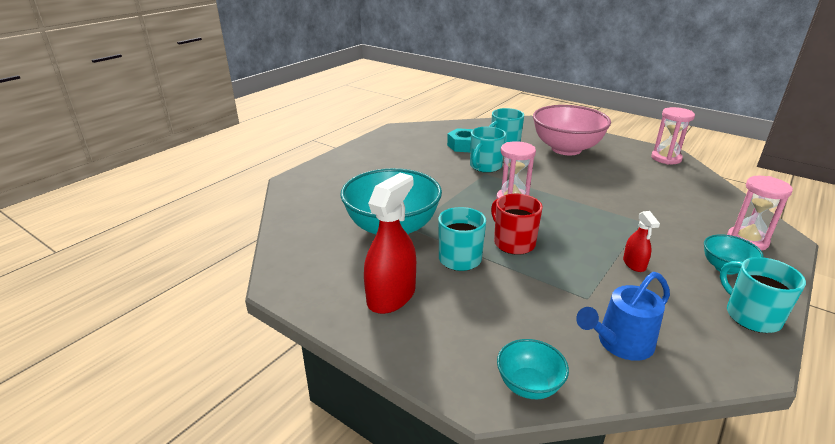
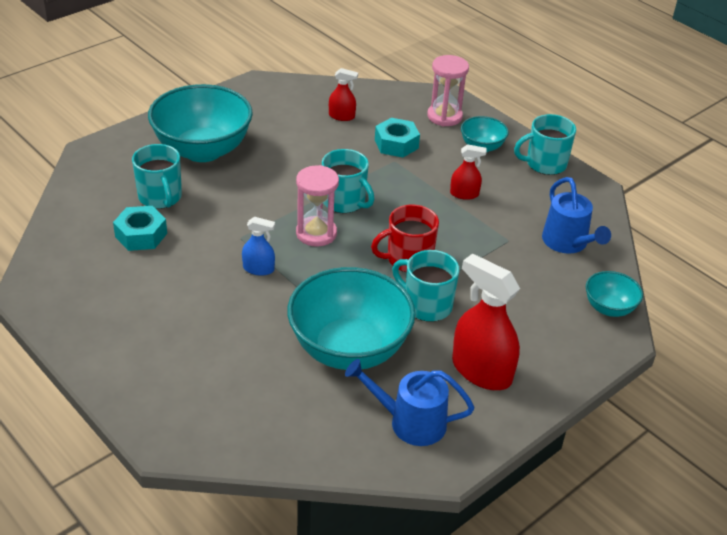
camera: 80 degrees left, 10 degrees up
(322, 264) = (410, 422): none -> blue watering can
(457, 184) = (258, 269): none -> blue spray bottle
(485, 166) = (218, 232): turquoise mug -> turquoise mug (344, 202)
(566, 149) = (203, 150): pink bowl -> turquoise bowl
(666, 158) = (267, 90): pink hourglass -> none
(667, 220) = (396, 144): none -> turquoise nut
(674, 191) = (342, 116): none -> red spray bottle

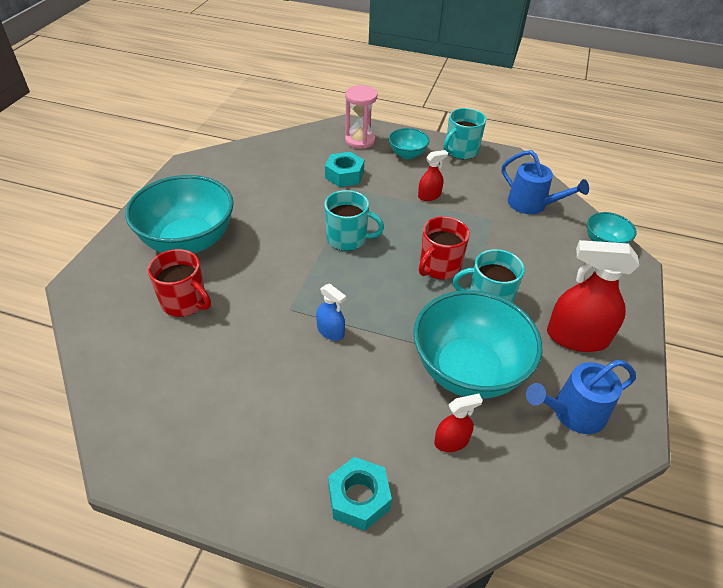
camera: 30 degrees left, 5 degrees up
(141, 235) = (196, 348): turquoise nut -> turquoise nut (359, 498)
(160, 197) = (185, 302): turquoise mug -> red mug
(258, 269) = (330, 331): blue spray bottle -> blue spray bottle turned 60 degrees clockwise
(316, 233) = (350, 276): pink hourglass -> none
(342, 116) = (282, 168): red spray bottle -> red spray bottle (451, 441)

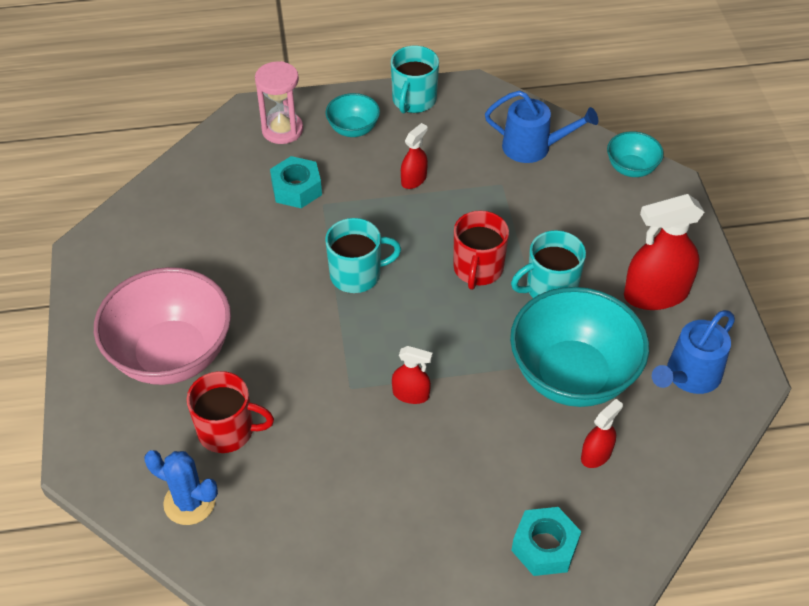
camera: 25 degrees left, 5 degrees up
(122, 338) = (189, 502): none -> blue cactus
(188, 241) = (172, 355): turquoise bowl -> pink bowl
(330, 331) = (411, 394): blue spray bottle -> red spray bottle

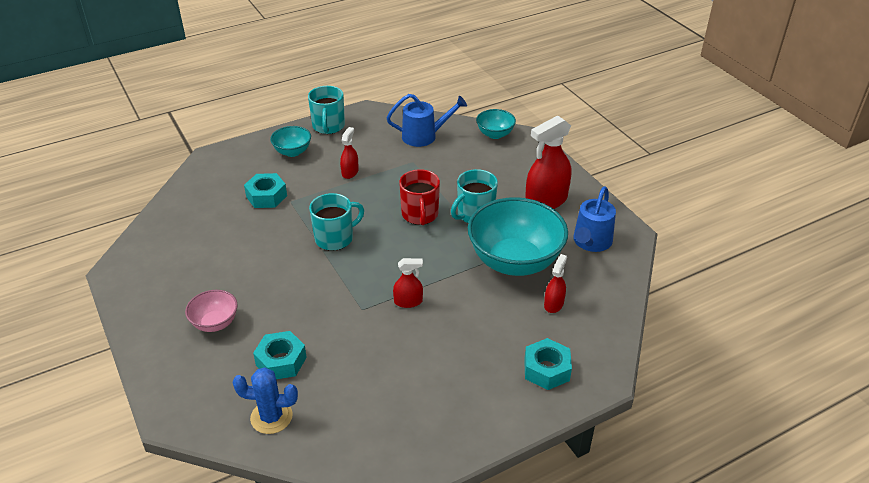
camera: 20 degrees left, 10 degrees down
(172, 355) = (215, 323): pink bowl -> pink bowl, size x0.48
(227, 431) = (281, 361): red mug -> turquoise nut
(282, 130) = (240, 163): pink hourglass -> none

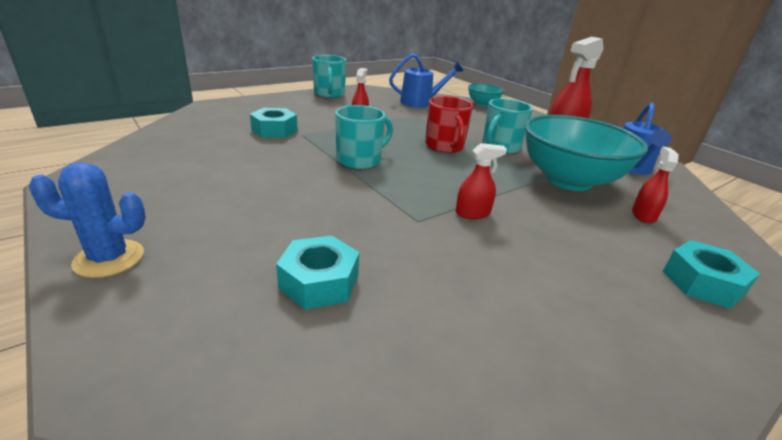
camera: 10 degrees left, 10 degrees down
(215, 323) = (211, 236): pink bowl -> none
(271, 417) = (317, 372): blue cactus -> blue cactus (109, 259)
(292, 152) = (297, 105): turquoise bowl -> none

